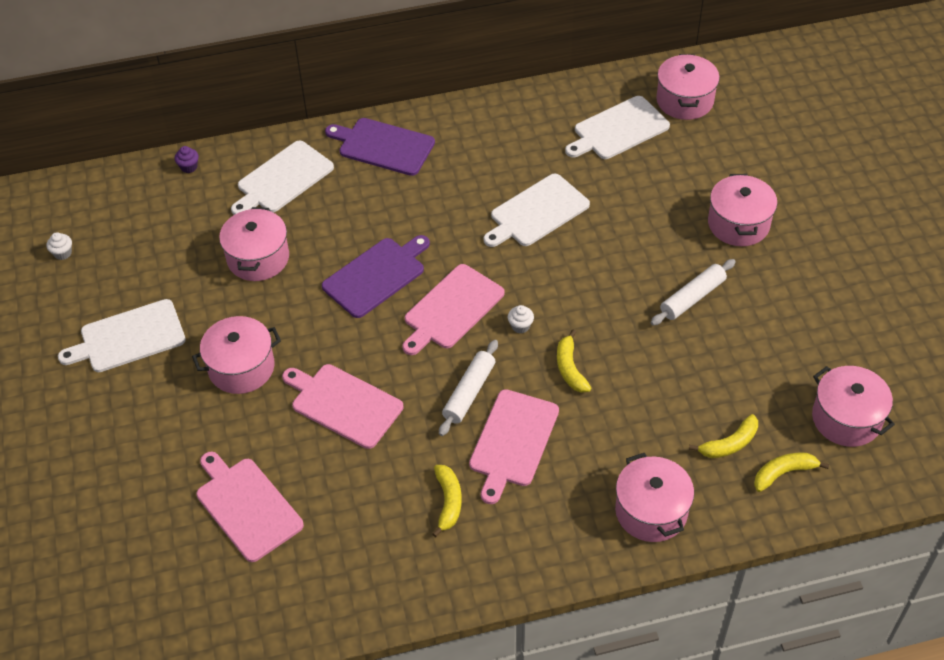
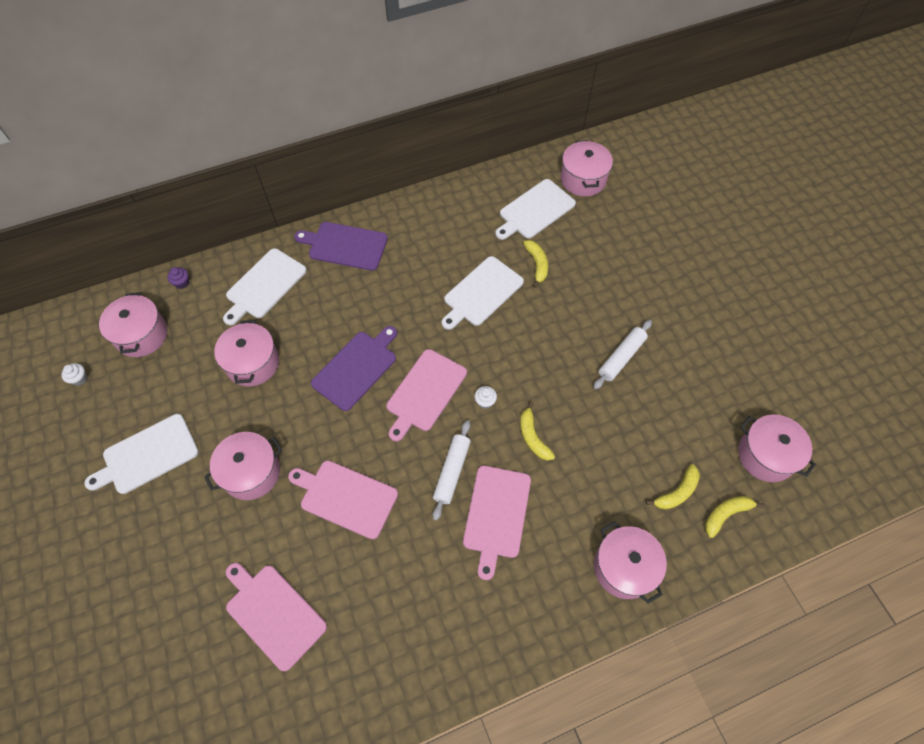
camera: 10 degrees left, 10 degrees up
(448, 502) = (450, 583): yellow banana -> yellow banana (537, 264)
(738, 224) = (645, 285): pink pot -> pink pot (141, 335)

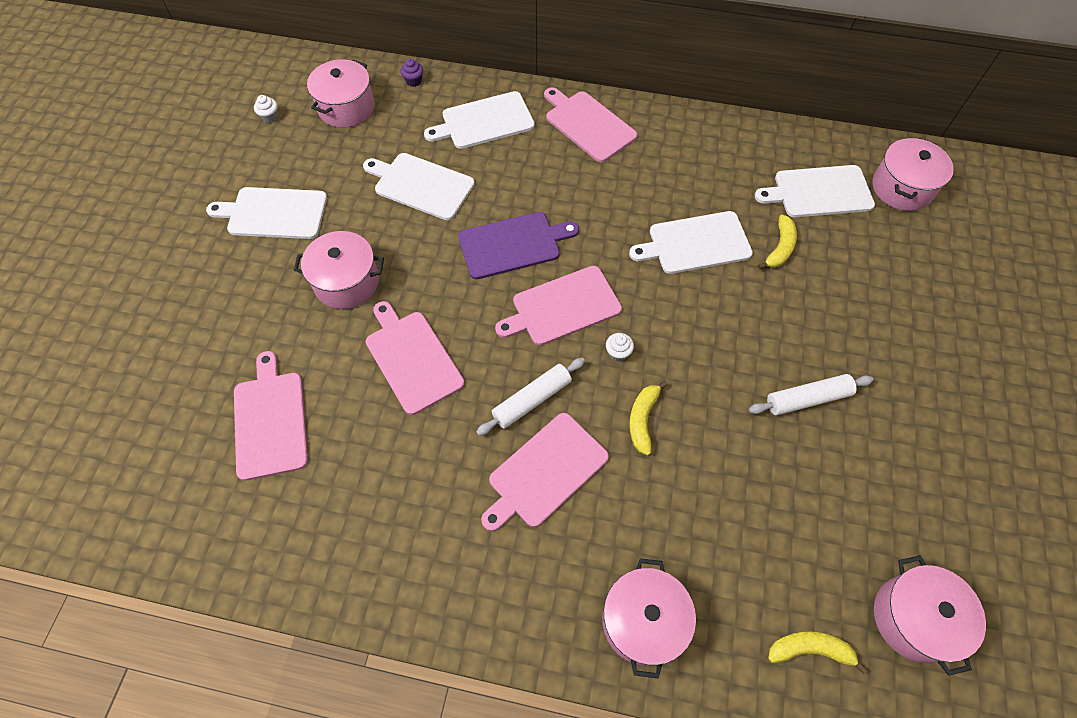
camera: 35 degrees right, 0 degrees up
(252, 363) = (421, 185): pink pot -> white cutting board
(345, 246) = (588, 124): purple cutting board -> pink cutting board
(676, 492) = (766, 584): yellow banana -> none

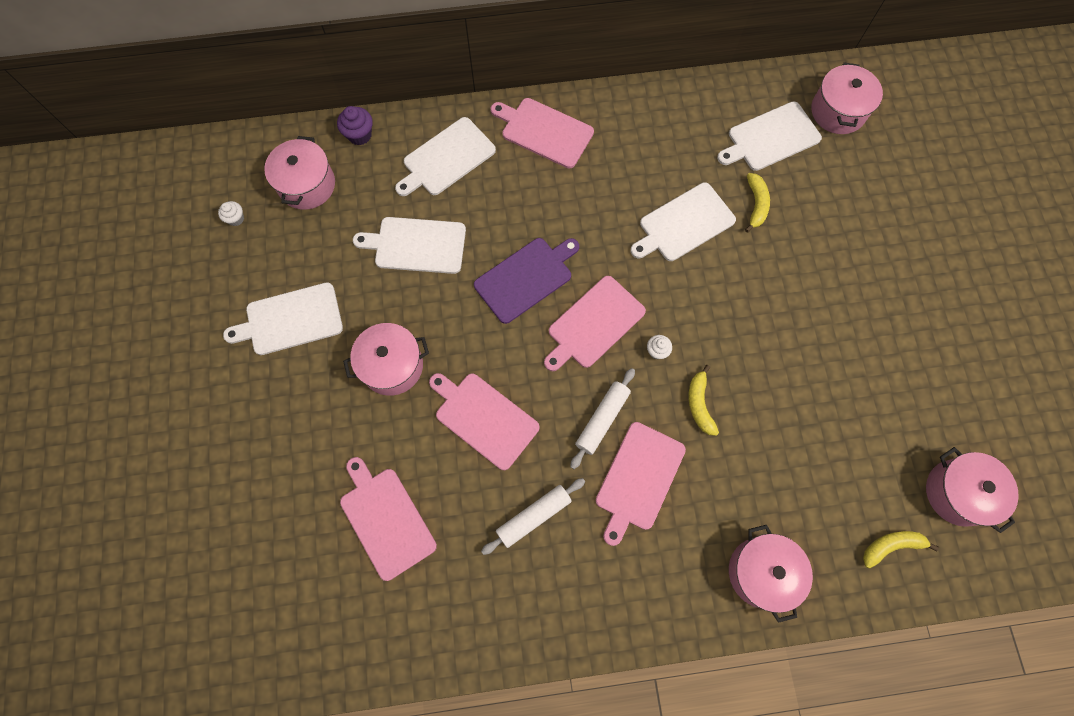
camera: 20 degrees left, 10 degrees up
(413, 81) = (359, 135): purple cupcake -> purple cupcake, size x1.53
(807, 399) = (823, 339): white rolling pin -> white rolling pin (534, 517)

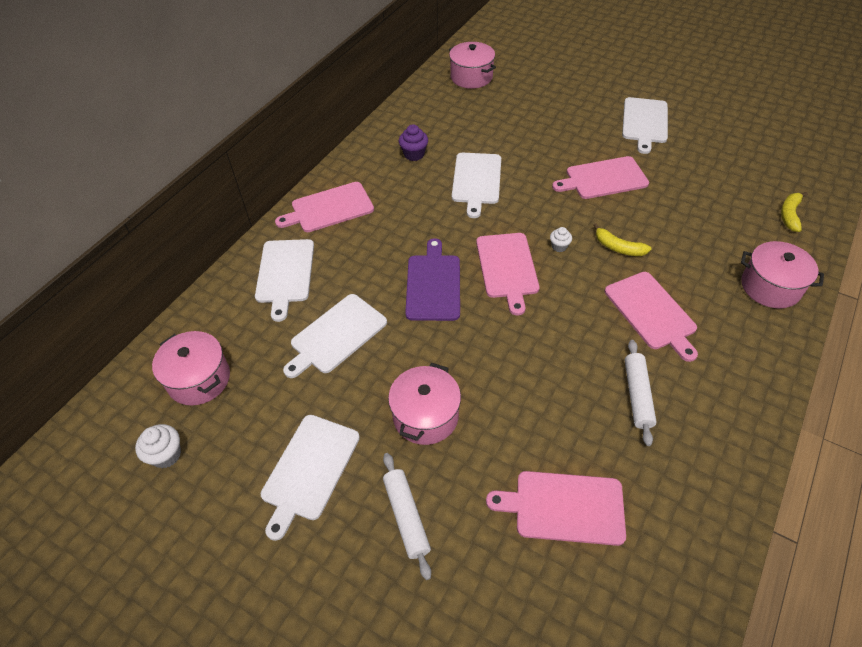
camera: 50 degrees left, 20 degrees down
(236, 219) = (166, 455): white cupcake -> white cupcake, size x1.53
(359, 135) = (199, 316): purple cupcake -> purple cupcake (414, 154)
(484, 418) = (527, 379): pink cutting board -> pink cutting board (603, 178)
(602, 420) = (588, 306): white rolling pin -> white rolling pin (406, 517)
(756, 205) = (497, 142): yellow banana -> none
(771, 138) = (458, 111): white cutting board -> white cutting board (644, 122)
(957, 493) = (771, 168): pink pot -> none

